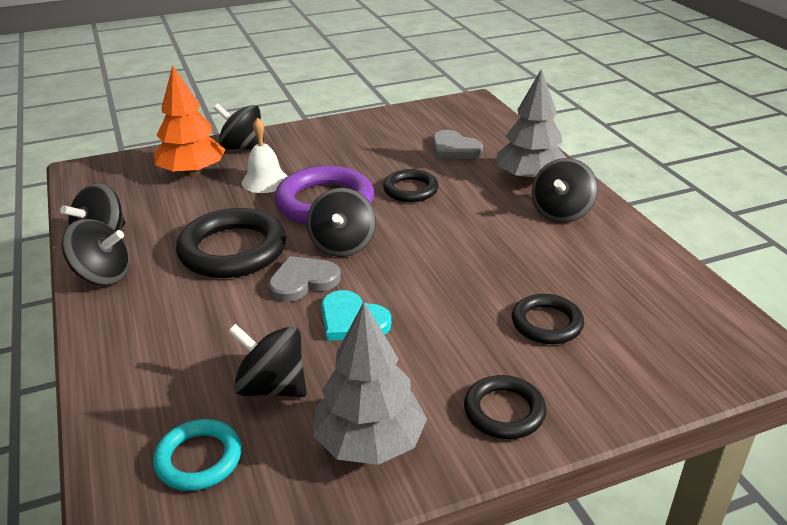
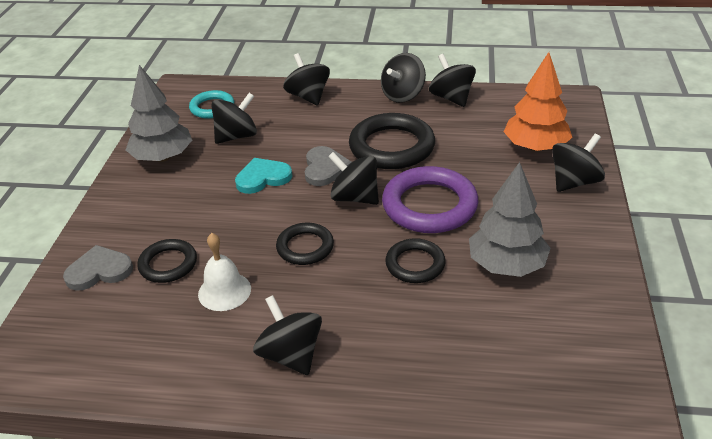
camera: 120 degrees right, 5 degrees up
(129, 359) = (308, 97): none -> black spinning top
(265, 181) = (493, 182): white bell -> white bell (224, 291)
(454, 149) = (486, 333): grey heart -> grey heart (99, 271)
(504, 411) = (126, 210): black ring -> black ring (305, 247)
(529, 178) = (373, 366): grey tree -> grey tree (506, 265)

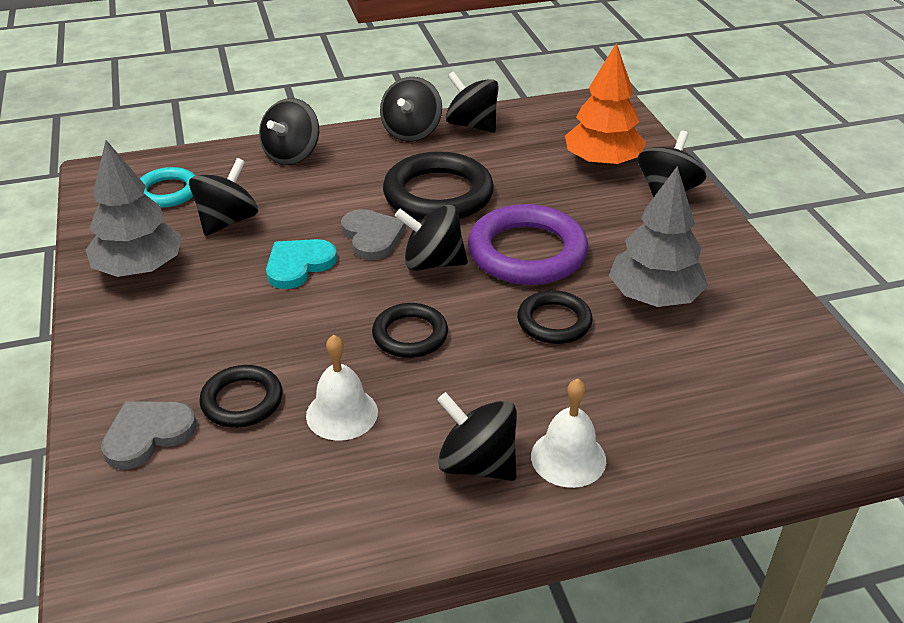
camera: 25 degrees left, 0 degrees up
(308, 97) = (292, 155): black spinning top -> black spinning top turned 105 degrees counterclockwise
(358, 371) = (568, 458): none -> white bell

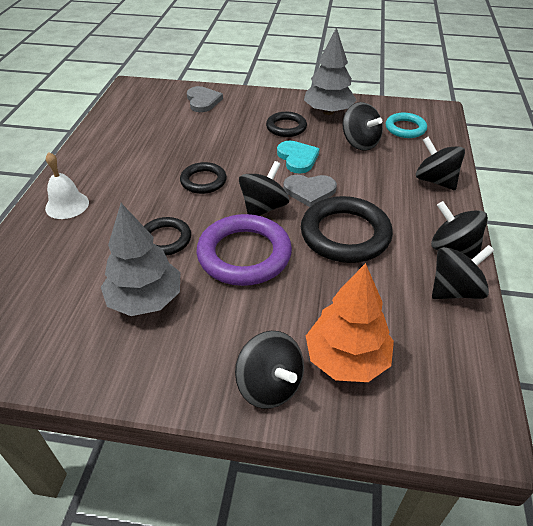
camera: 115 degrees right, 5 degrees up
(242, 401) = (201, 124): black ring -> black ring (286, 127)
(342, 413) = (167, 147): white bell -> none
(477, 463) = (96, 176): black spinning top -> none

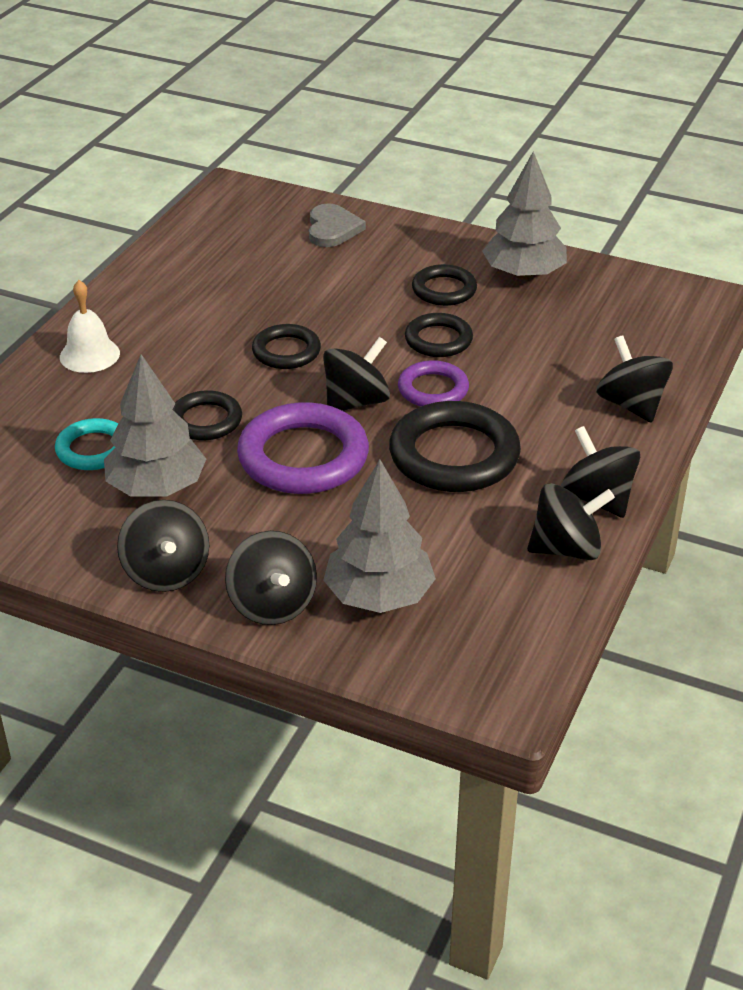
camera: 15 degrees right, 5 degrees down
(297, 158) = (438, 340): turquoise heart -> black ring
(309, 191) = (433, 389): grey heart -> purple ring
(347, 359) = (379, 596): orange tree -> grey tree
(360, 143) = (547, 331): black spinning top -> black spinning top (166, 572)
(405, 128) = (633, 319): turquoise ring -> turquoise ring (93, 449)

